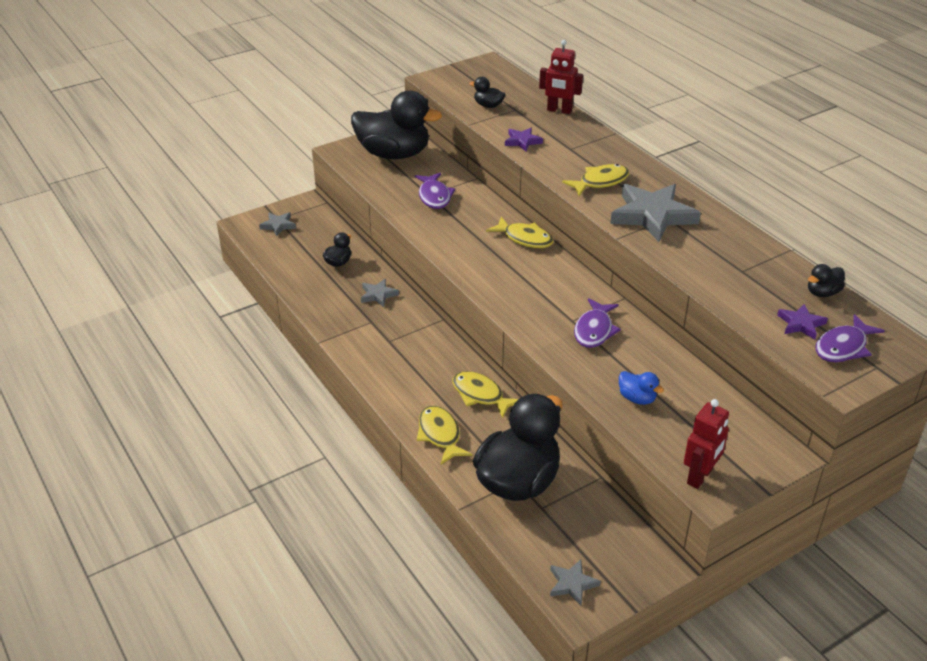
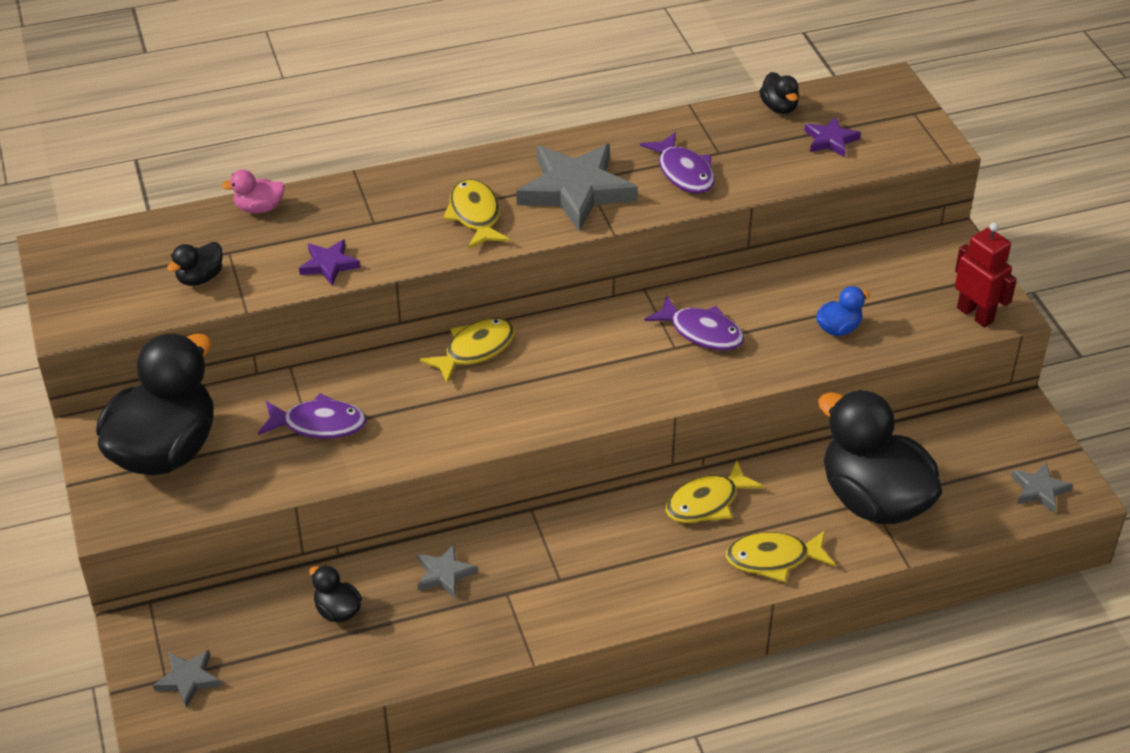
camera: 75 degrees left, 5 degrees up
(559, 110) = (259, 208): red robot -> pink duck
(843, 347) = (877, 124): purple fish -> purple fish (683, 172)

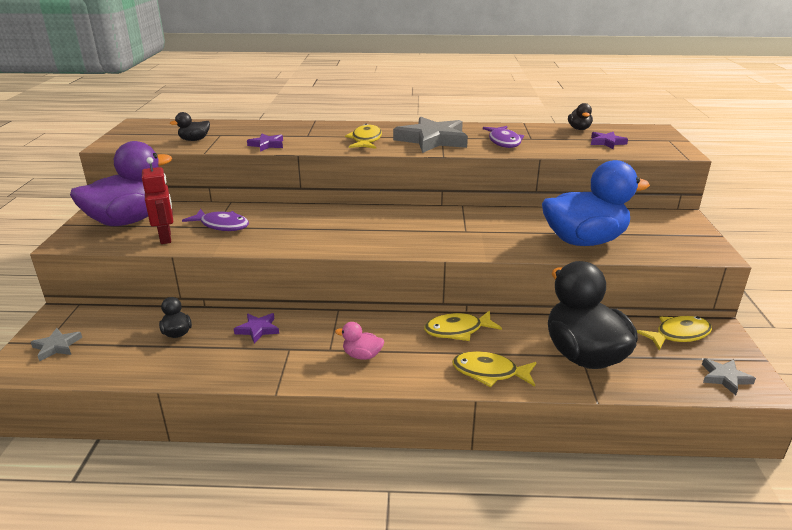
camera: 20 degrees right, 15 degrees down
(165, 450) = (128, 220): black duck -> purple duck
(259, 208) = (252, 124): pink duck -> pink duck (362, 355)
(444, 574) = (258, 329): grey star -> purple star
(475, 350) = (340, 212): yellow fish -> yellow fish (678, 335)
(701, 332) = (487, 227): purple fish -> none
(838, 328) = (584, 241): blue duck -> blue duck, size x2.44
(975, 314) = (690, 250): red robot -> red robot (166, 237)

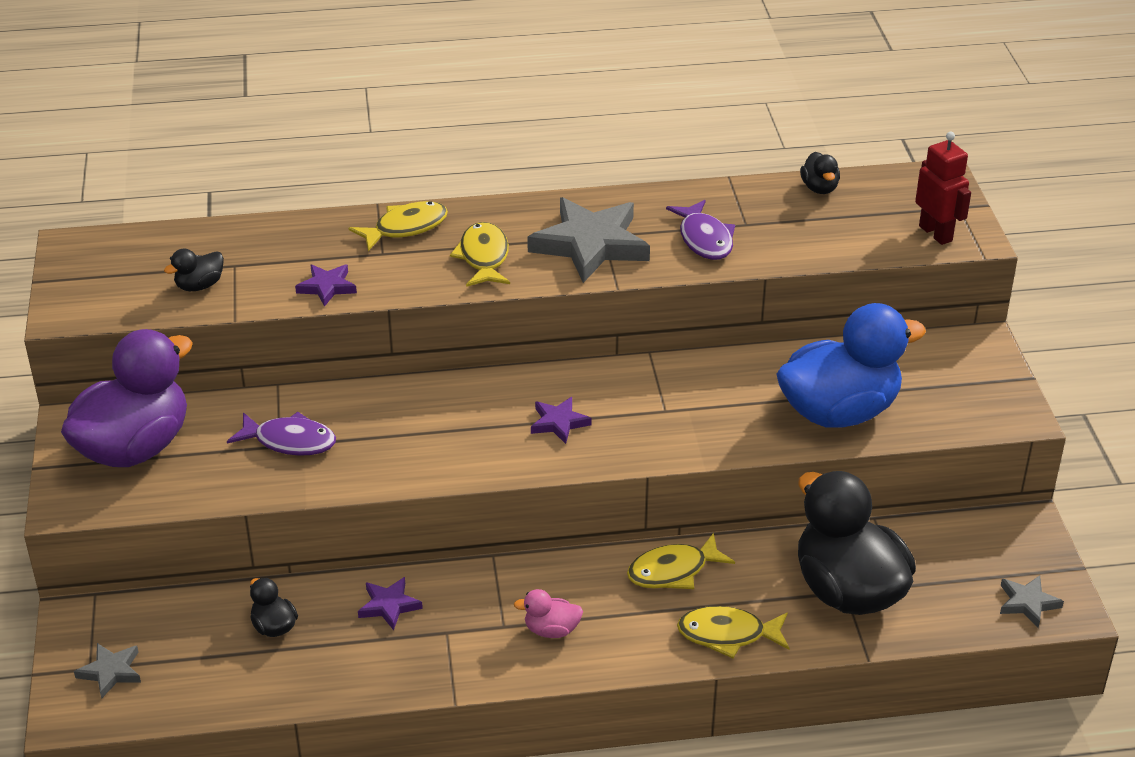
camera: 10 degrees left, 10 degrees up
(166, 237) = (216, 478): red robot -> red robot (936, 233)
(606, 142) = (864, 224): purple star -> purple star (559, 423)
(678, 335) = (973, 540): yellow fish -> yellow fish (405, 228)

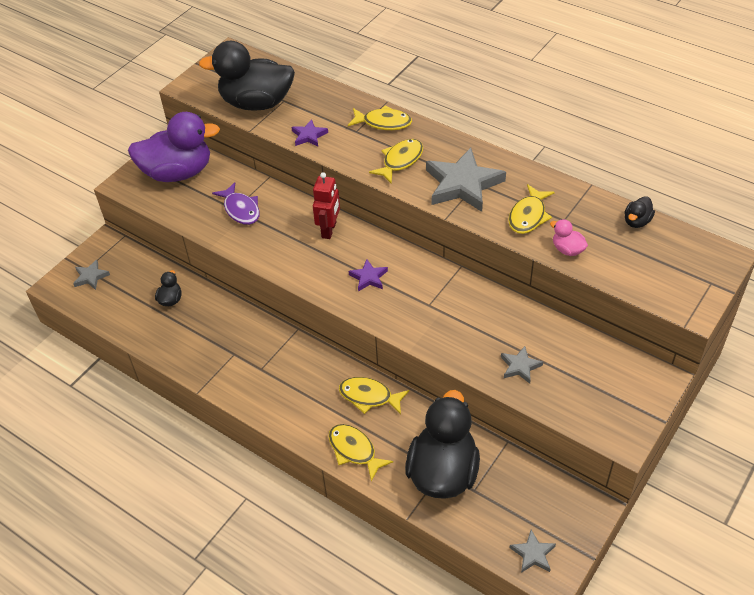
camera: 45 degrees right, 10 degrees up
(199, 286) = (256, 103): black duck -> black duck, size x2.44
(389, 605) = (226, 323): purple star -> none
(551, 630) = (278, 386): pink duck -> pink duck (567, 249)
(704, 239) = (528, 216): purple fish -> yellow fish
(839, 412) = (520, 366): blue duck -> grey star
(936, 233) = (673, 292): red robot -> red robot (329, 230)

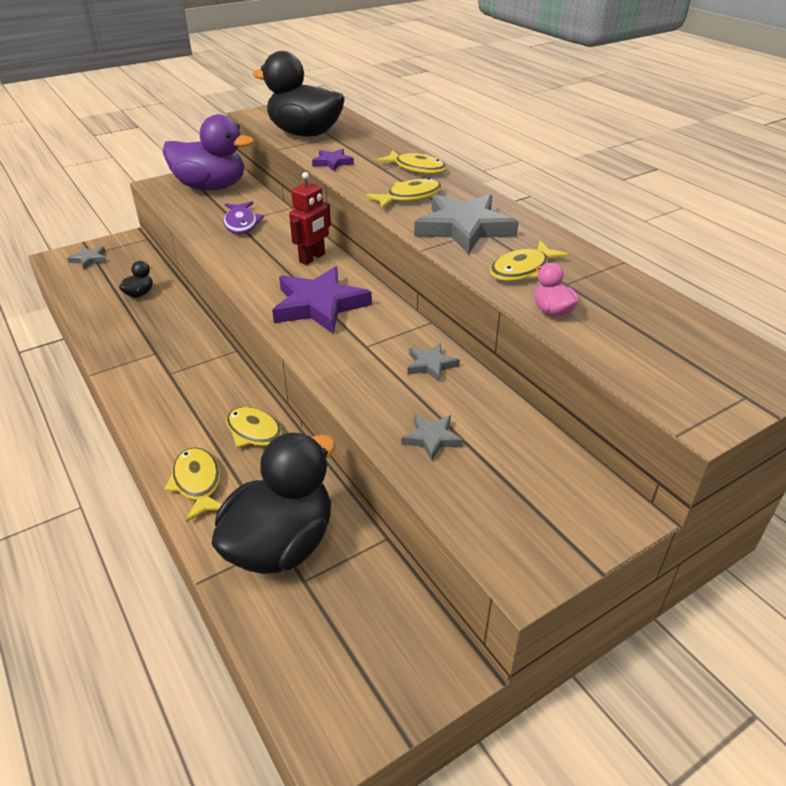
camera: 20 degrees right, 10 degrees down
(368, 277) = (319, 305): purple star -> purple star, size x2.07
(533, 554) = (325, 699): grey star -> grey star (431, 365)
(636, 221) = (665, 307): black duck -> none

